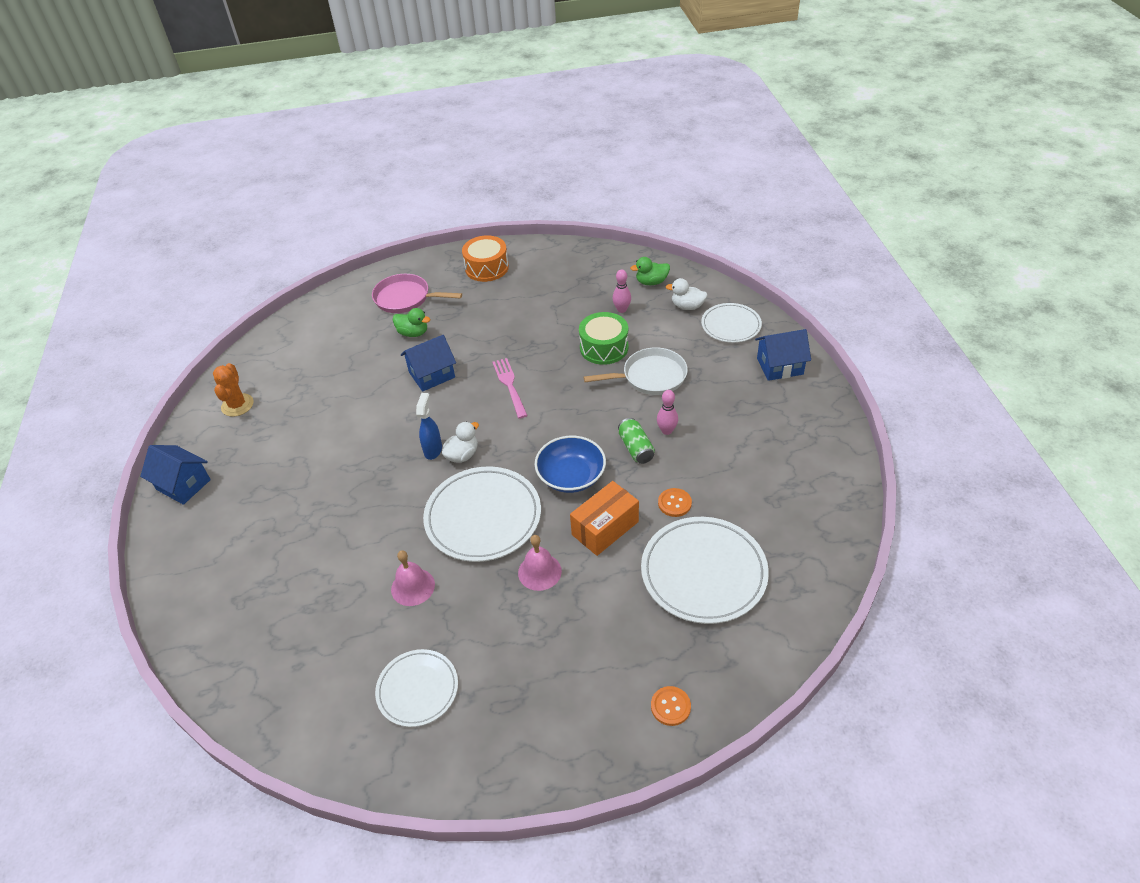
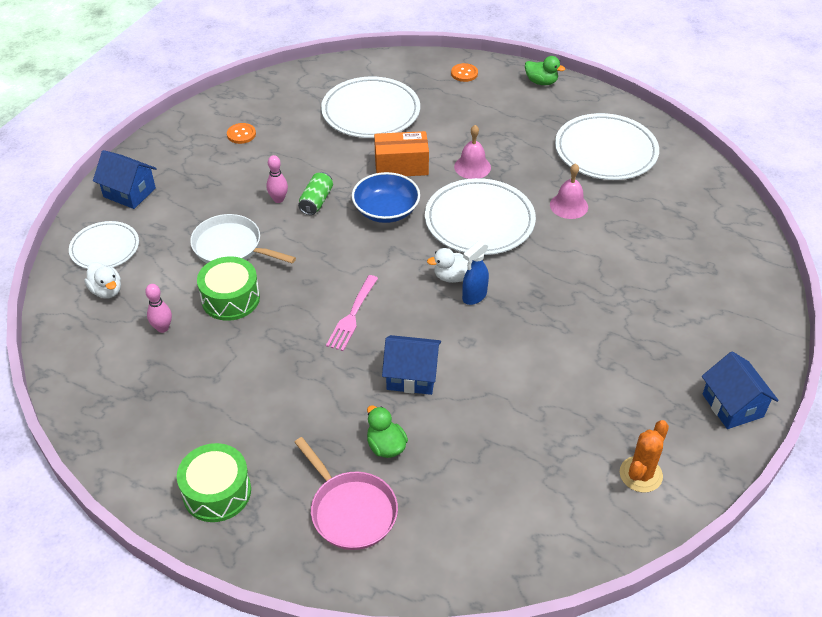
camera: 145 degrees left, 0 degrees up
(417, 689) = (605, 151): white plate -> white plate, size x1.65
(487, 268) = (217, 492): orange drum -> green drum
(651, 282) = (93, 340): green duck -> green duck (541, 82)
(674, 503) = (338, 154): orange button -> orange button (241, 134)

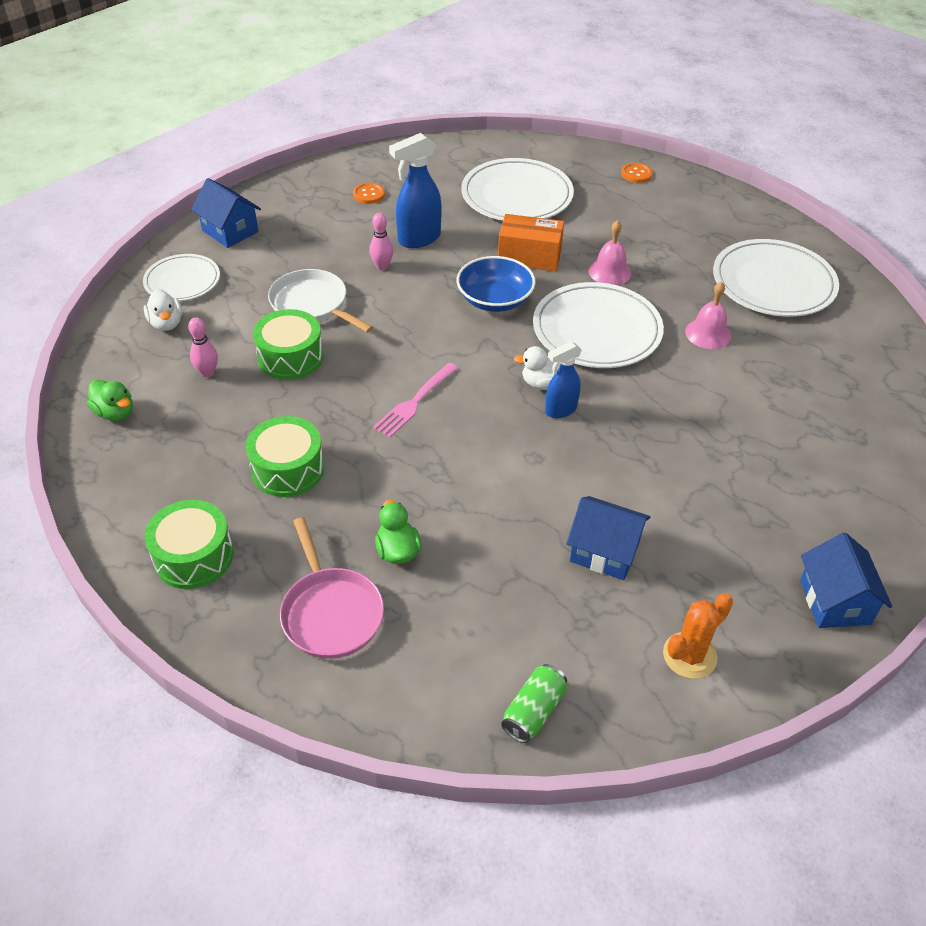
camera: 15 degrees right, 0 degrees up
(267, 398) = (288, 469): none -> green drum
(301, 168) = (418, 239): none -> blue spray bottle
(316, 201) = (422, 276): green can -> green can (534, 711)
(412, 376) = (456, 481): blue house -> blue house (604, 552)
(541, 82) = (722, 197): green duck -> green duck (115, 413)

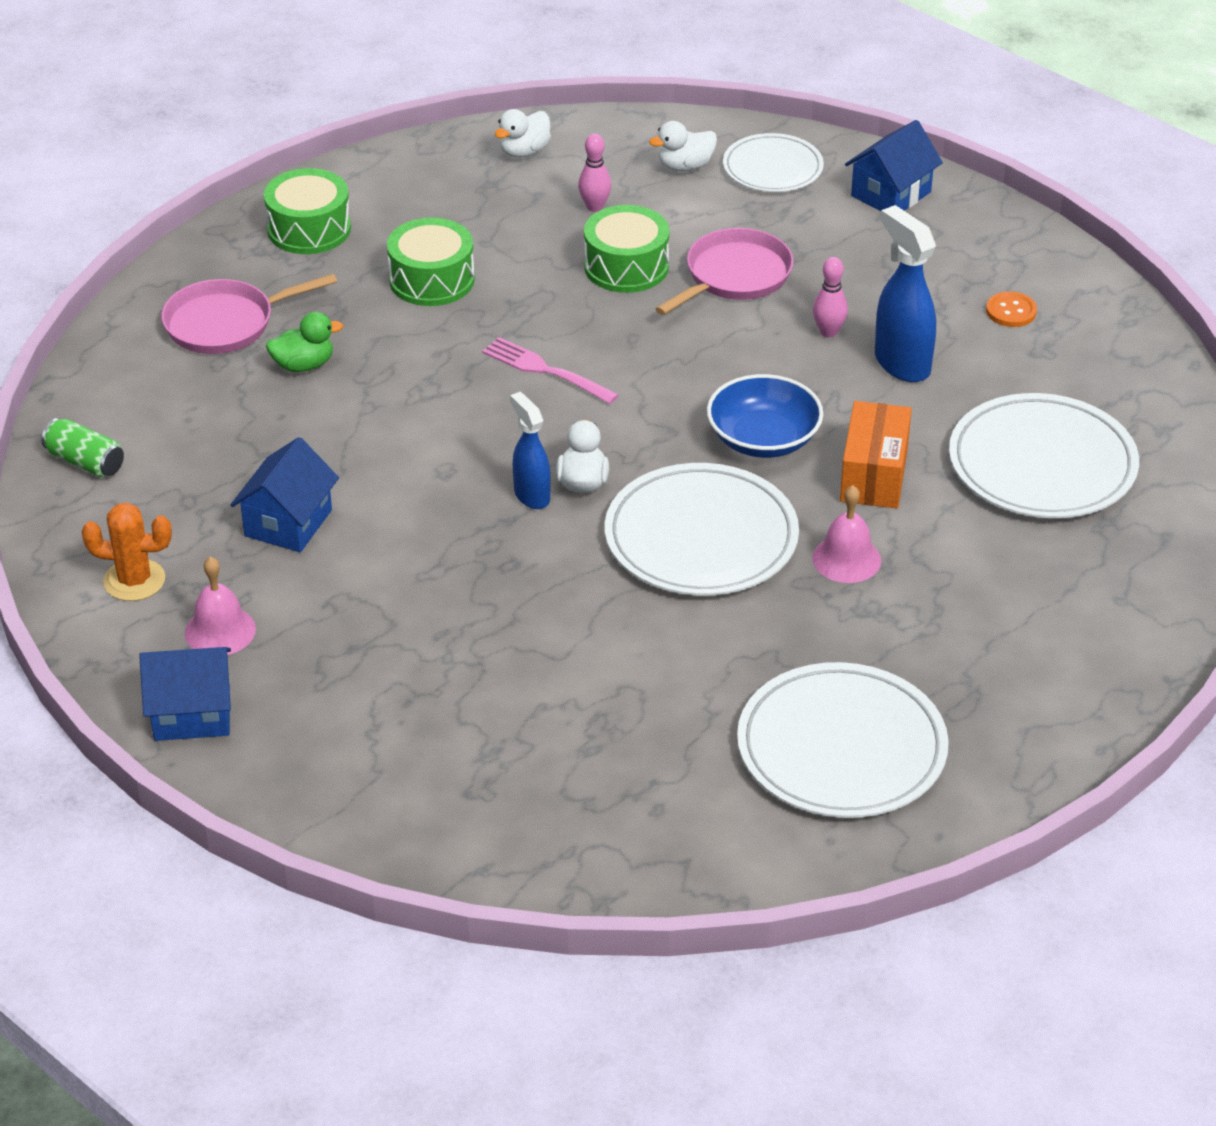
camera: 90 degrees right, 5 degrees down
(115, 413) = (524, 151): green duck -> white duck
(312, 305) = (734, 276): white pan -> pink pan
(636, 174) = (1145, 609): orange button -> none
(689, 655) = (134, 580): orange cactus -> orange cactus turned 45 degrees counterclockwise
(708, 333) = (702, 655): pink bell -> pink bell (220, 631)

